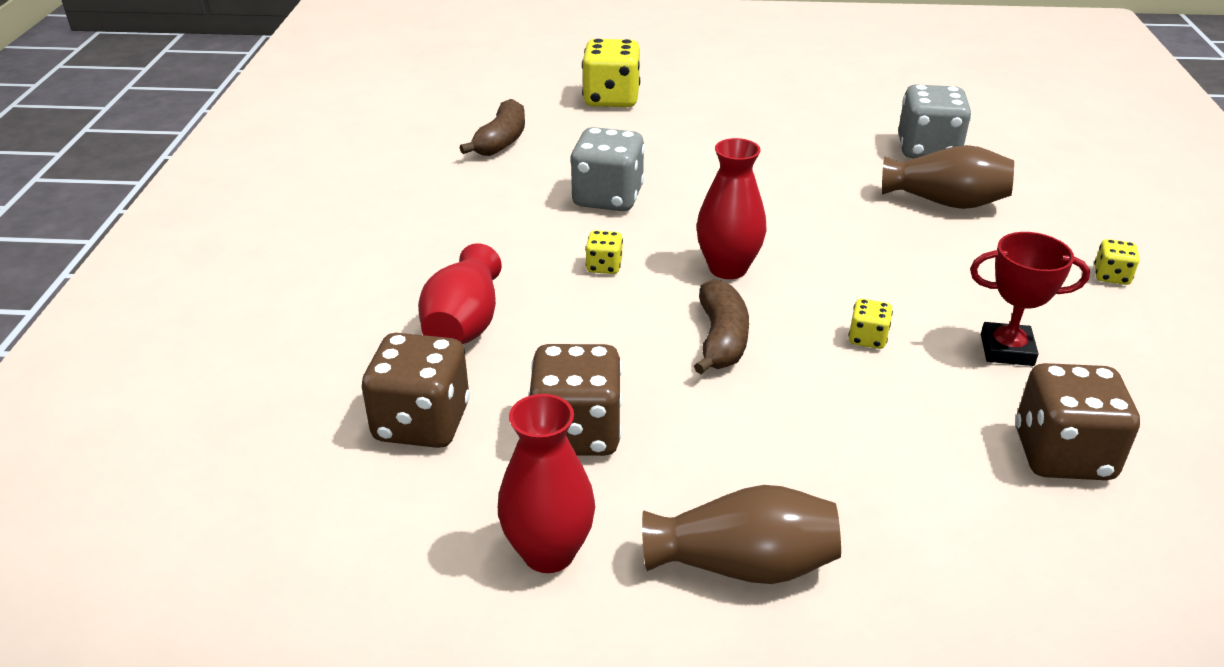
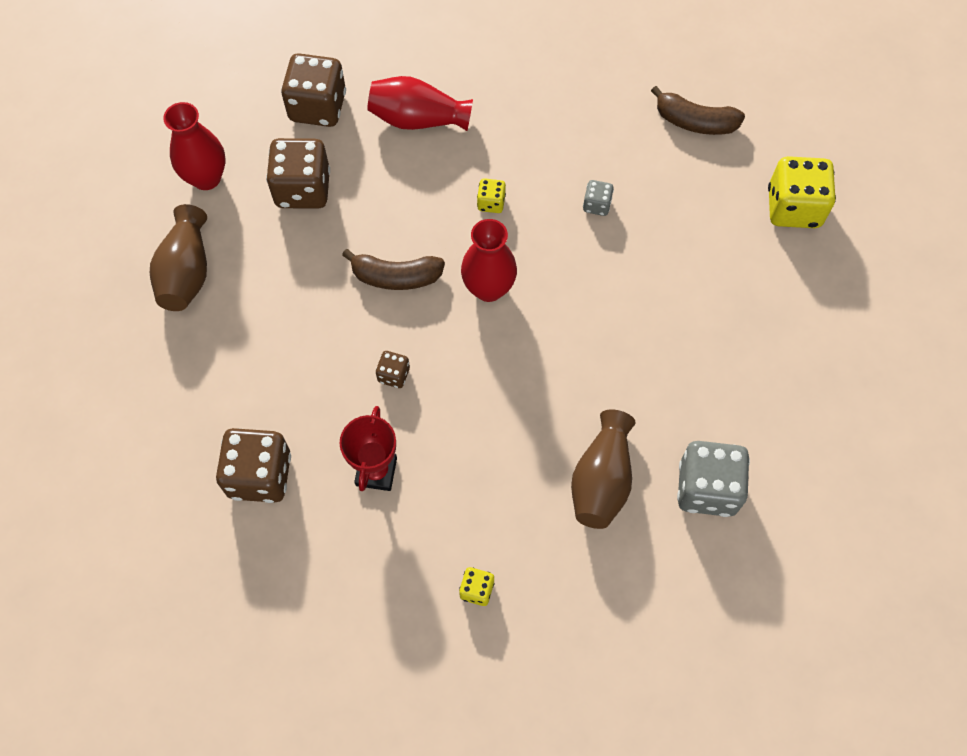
camera: 90 degrees right, 30 degrees up
(607, 198) = (596, 205): grey dice -> grey dice, size x0.48
(867, 338) = (393, 375): yellow dice -> brown dice

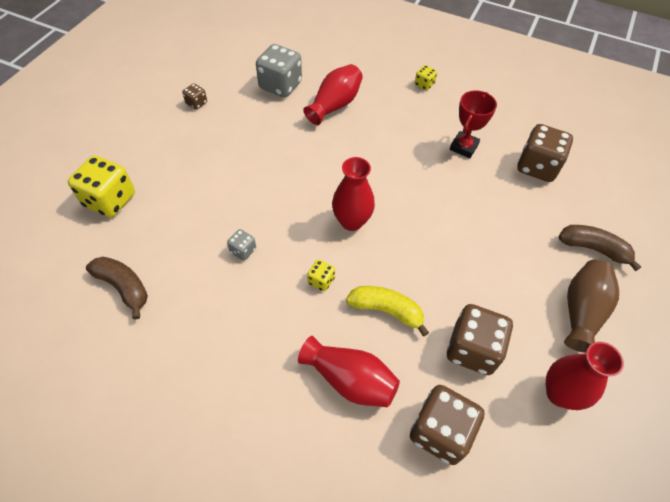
camera: 160 degrees left, 10 degrees down
(393, 375) = (437, 192): brown dice -> brown dice (196, 103)
(396, 277) = (415, 251): brown banana -> brown banana (593, 249)
(406, 196) = (386, 310): none -> yellow banana
(601, 480) = (335, 105): brown vase -> red vase

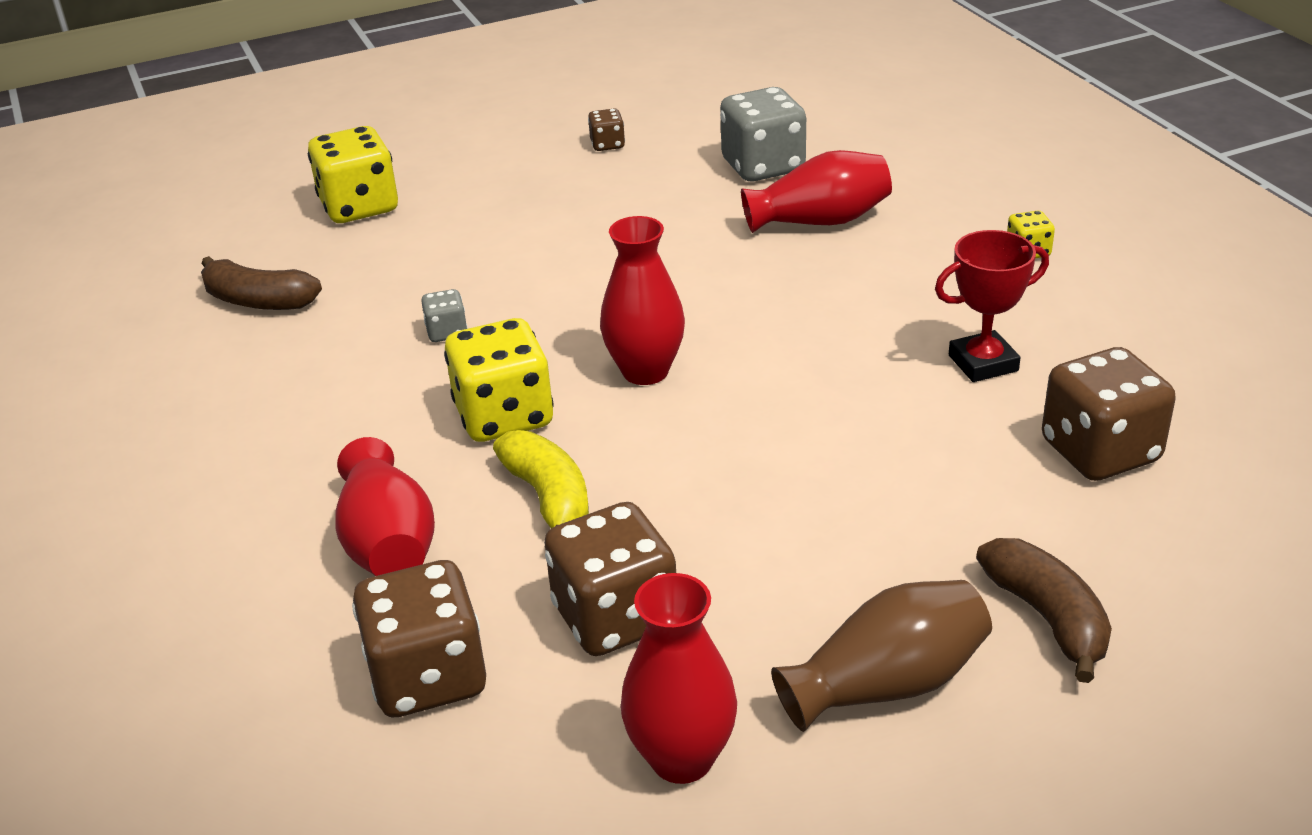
camera: 45 degrees right, 20 degrees down
(123, 287) = (258, 301): brown banana -> brown banana turned 120 degrees clockwise
(321, 281) = (504, 416): yellow dice -> yellow dice, size x2.09

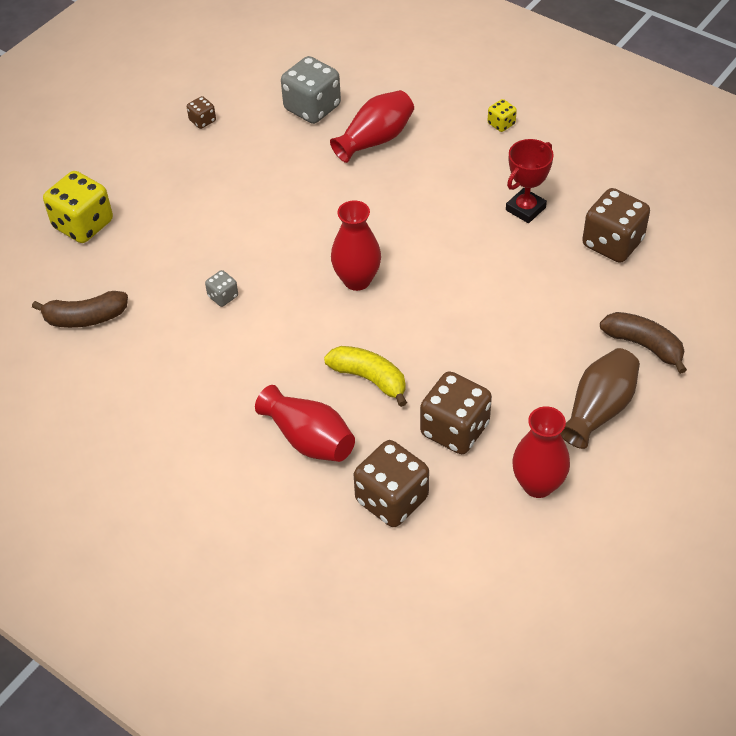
camera: 30 degrees left, 15 degrees up
(504, 416) = (304, 339): yellow dice -> none

